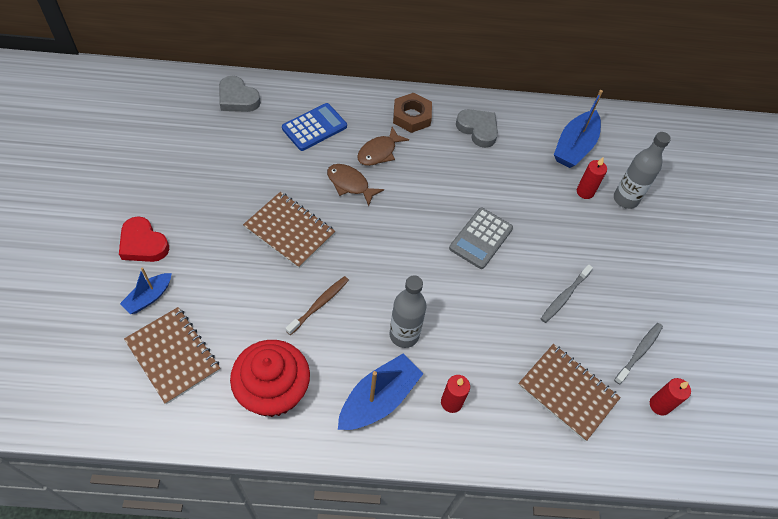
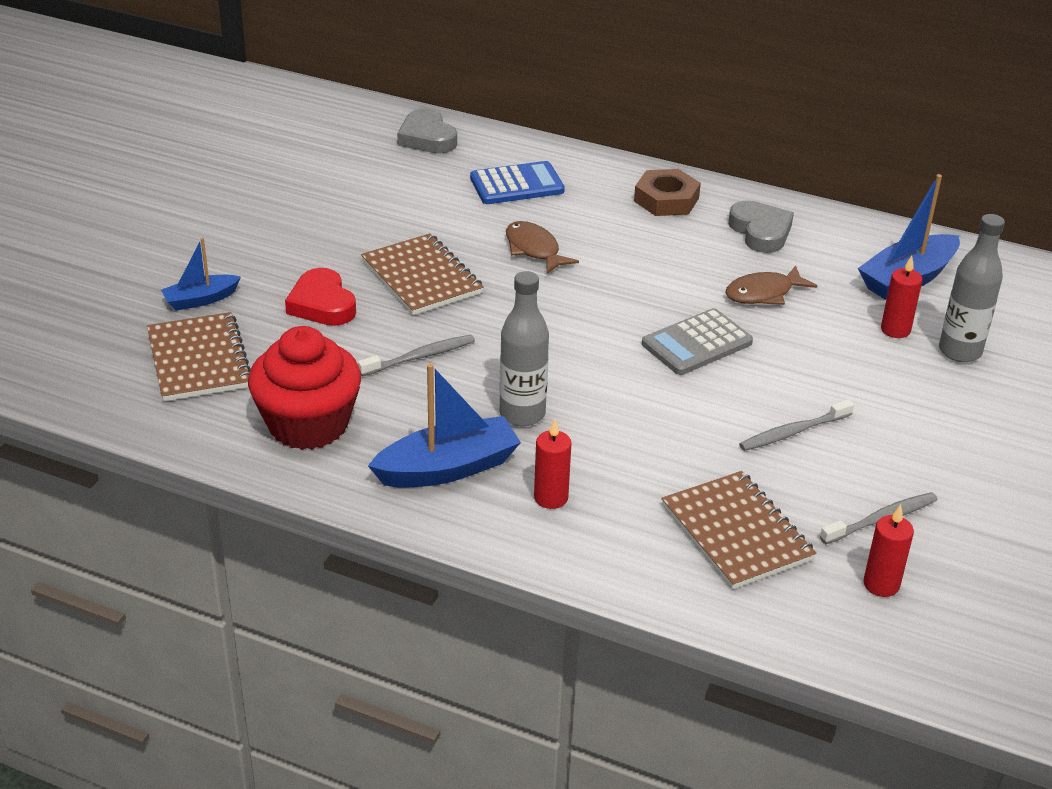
camera: 25 degrees right, 20 degrees down
(143, 244) = (223, 249): red heart -> red heart (322, 304)
(319, 305) = (419, 357): brown toothbrush -> grey toothbrush
(379, 152) = (596, 226): brown fish -> brown fish (763, 293)

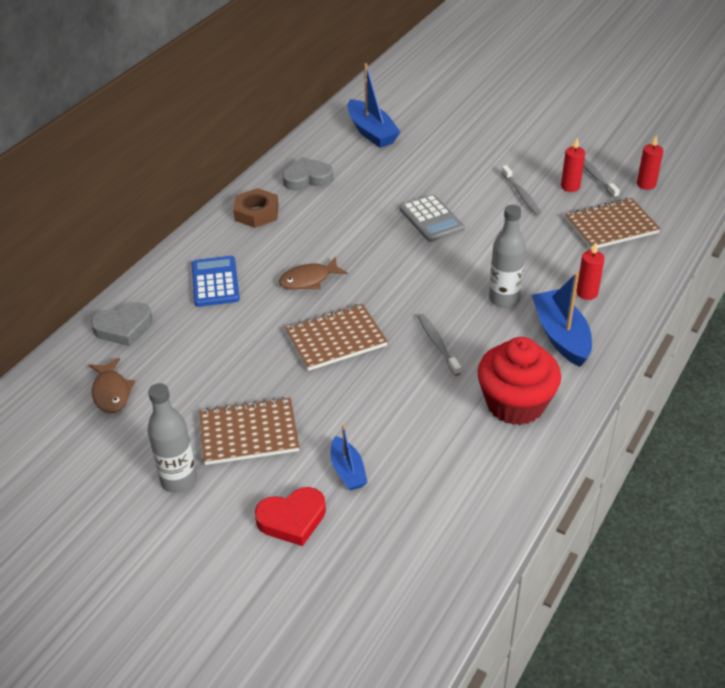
camera: 80 degrees left, 5 degrees up
(198, 360) = (433, 469): brown notebook -> brown notebook (249, 433)
(322, 304) = (364, 395): red heart -> red heart (292, 519)
(763, 293) = (379, 186): brown fish -> brown fish (111, 392)
(895, 330) = (424, 145): red candle -> red candle (570, 186)
(959, 351) = (447, 127): grey bottle -> grey bottle (179, 480)

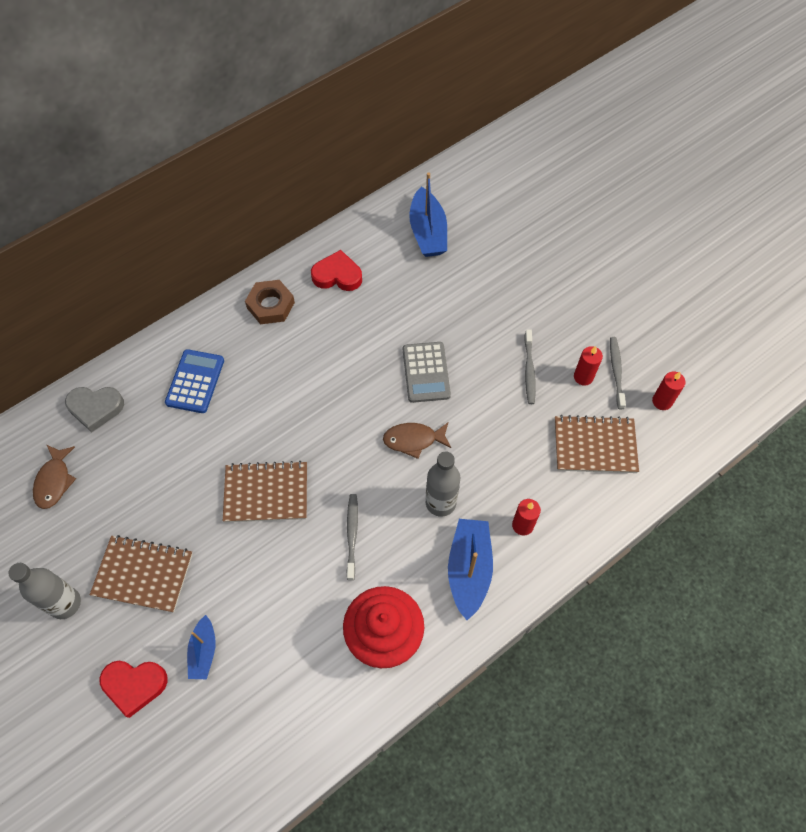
camera: 20 degrees right, 20 degrees up
(307, 178) = (337, 275): grey heart -> red heart
(309, 280) = (277, 410): brown fish -> brown fish (413, 440)

